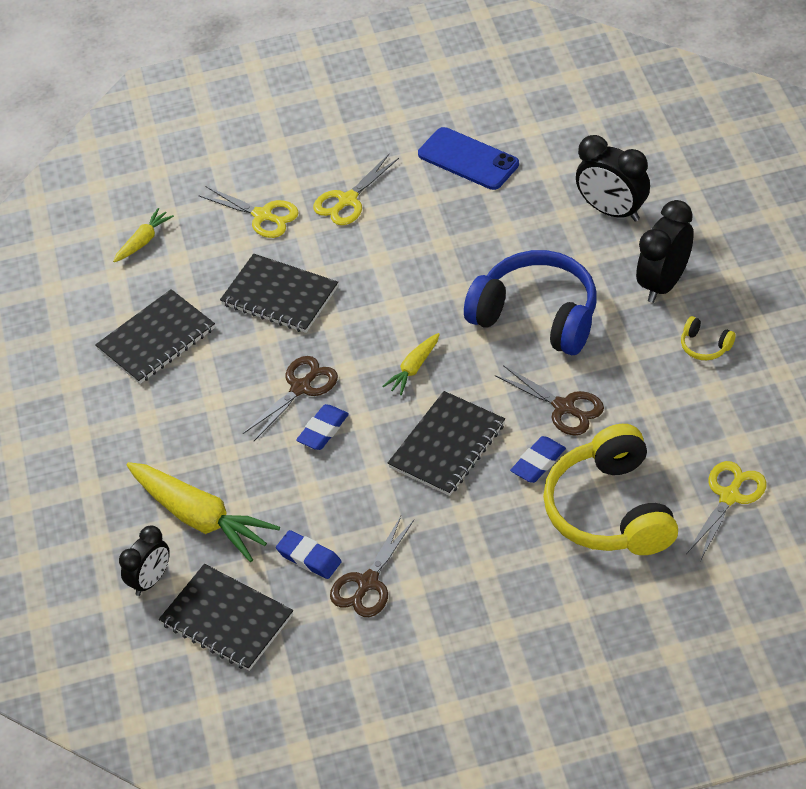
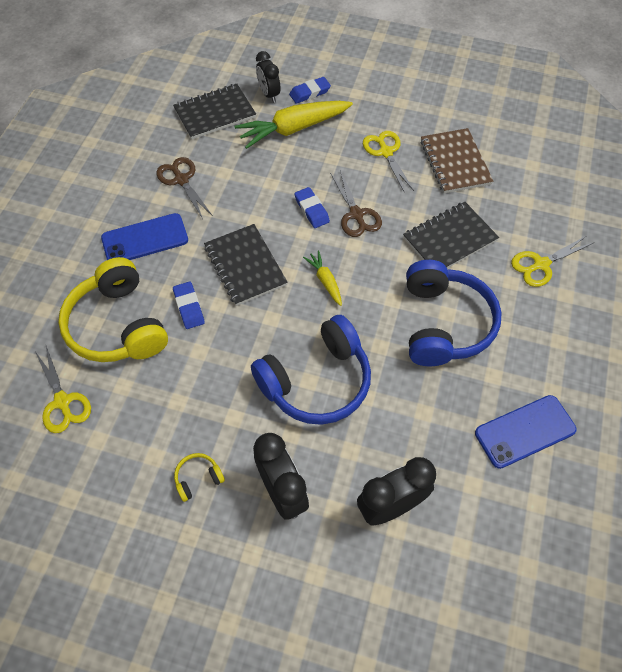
camera: 115 degrees right, 10 degrees up
(143, 241) = (556, 190): yellow carrot -> none
(156, 339) = (455, 162): black notebook -> brown notebook
(309, 557) = (223, 162): blue eraser -> blue eraser (310, 93)
(347, 200) = (525, 323): yellow scissors -> yellow scissors (385, 152)
(394, 255) = (444, 323): none -> blue headphones
(483, 561) = (145, 239): none -> blue phone
(564, 407) = (220, 349): brown scissors -> none
(610, 510) = (118, 325): yellow headphones -> yellow headphones turned 135 degrees counterclockwise

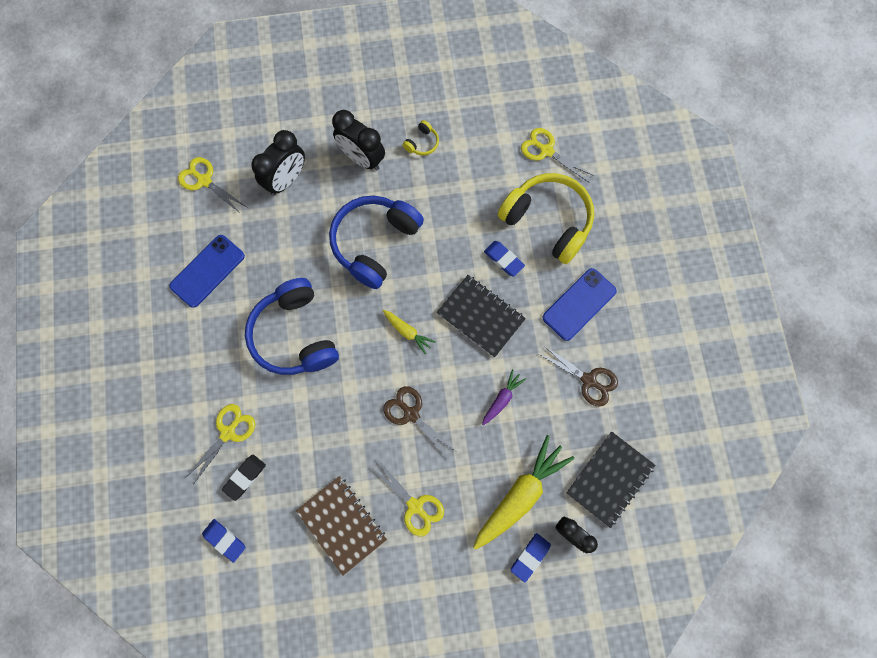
camera: 155 degrees right, 15 degrees up
(267, 195) = (502, 399): none -> purple carrot
(311, 210) = (453, 400): blue eraser -> blue eraser (224, 540)
(450, 239) = (317, 424): black notebook -> none
(501, 555) = (204, 180): none -> yellow scissors
(533, 224) = (245, 477): none -> black eraser

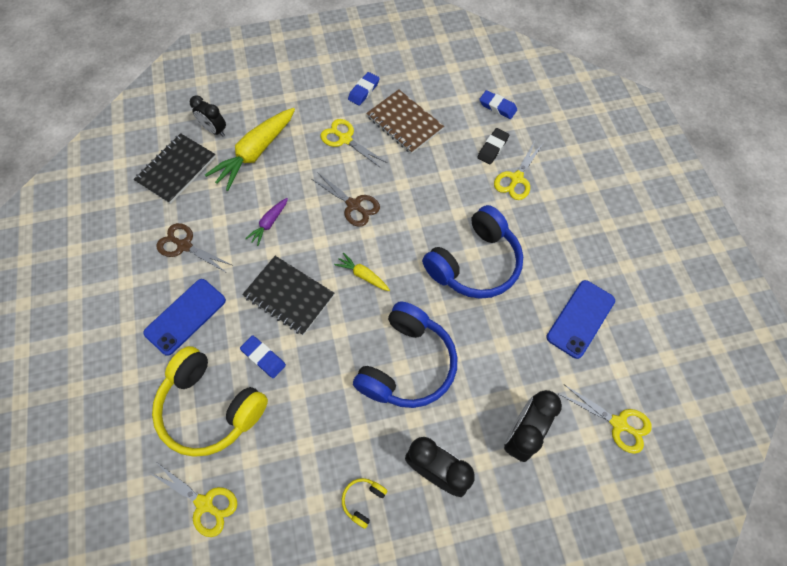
camera: 175 degrees right, 10 degrees down
(295, 335) = (475, 263): blue headphones -> blue headphones turned 75 degrees clockwise
(530, 557) = (249, 113): blue eraser -> blue eraser (364, 91)

